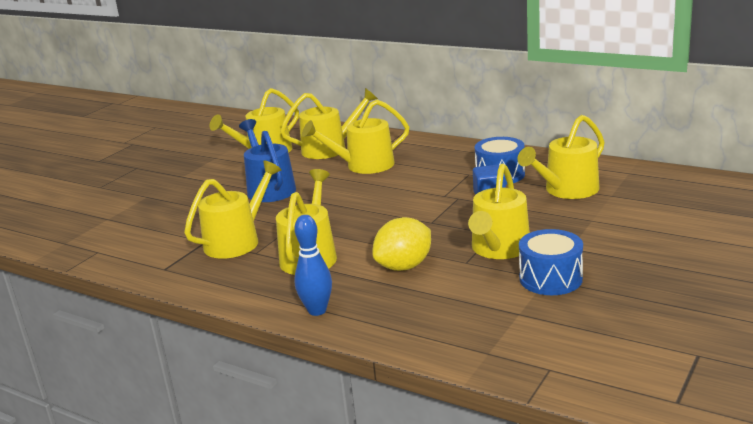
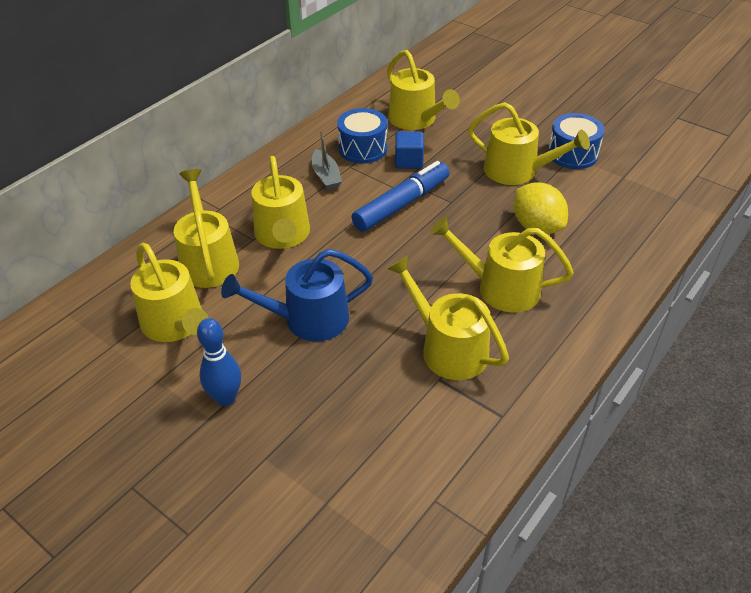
camera: 85 degrees left, 20 degrees up
(317, 310) = (610, 287): blue bowling pin -> blue bowling pin (226, 398)
(419, 202) = (402, 204): none -> blue marker
(449, 167) = (326, 176): none -> grey boat

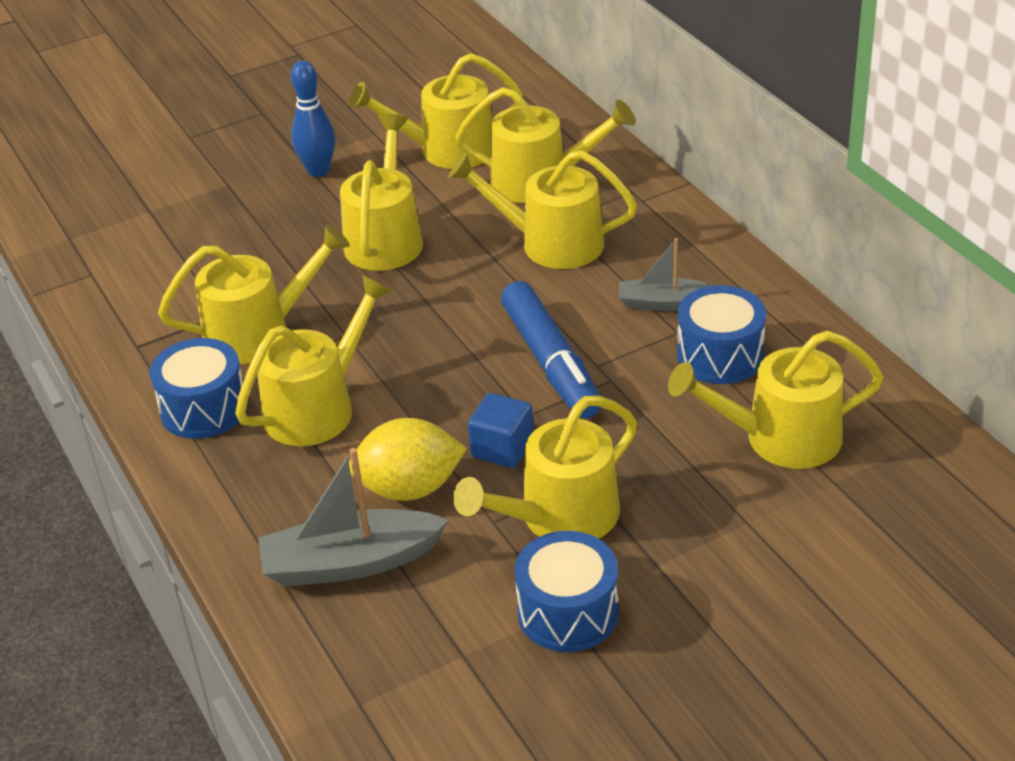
camera: 115 degrees right, 5 degrees down
(308, 319) = (385, 239): blue watering can -> yellow watering can
(409, 161) = (657, 397): blue cube -> blue cube (502, 448)
(538, 344) = (204, 409): none -> blue drum
(603, 230) = (350, 563): none -> grey boat

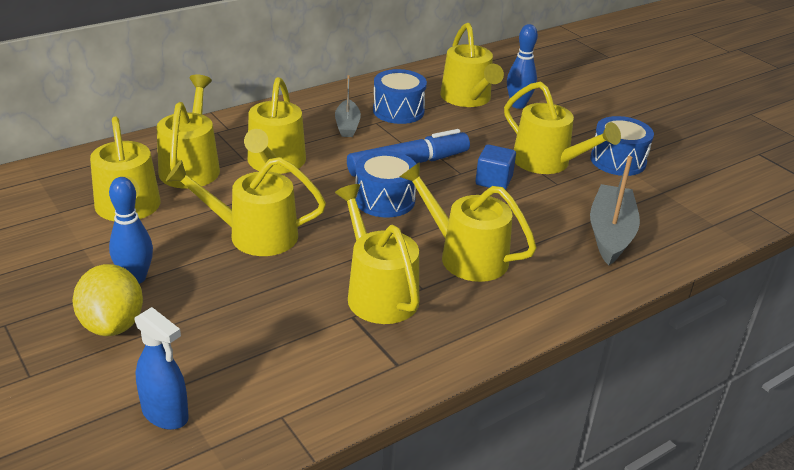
camera: 100 degrees left, 5 degrees down
(117, 210) = (165, 414): none -> blue spray bottle
(204, 409) = (476, 313): blue drum -> blue drum (384, 200)
(350, 563) = (610, 233): grey boat -> grey boat turned 150 degrees counterclockwise
(409, 488) = (538, 213): yellow lemon -> yellow lemon (112, 324)
(767, 502) = (518, 105): none -> blue bowling pin

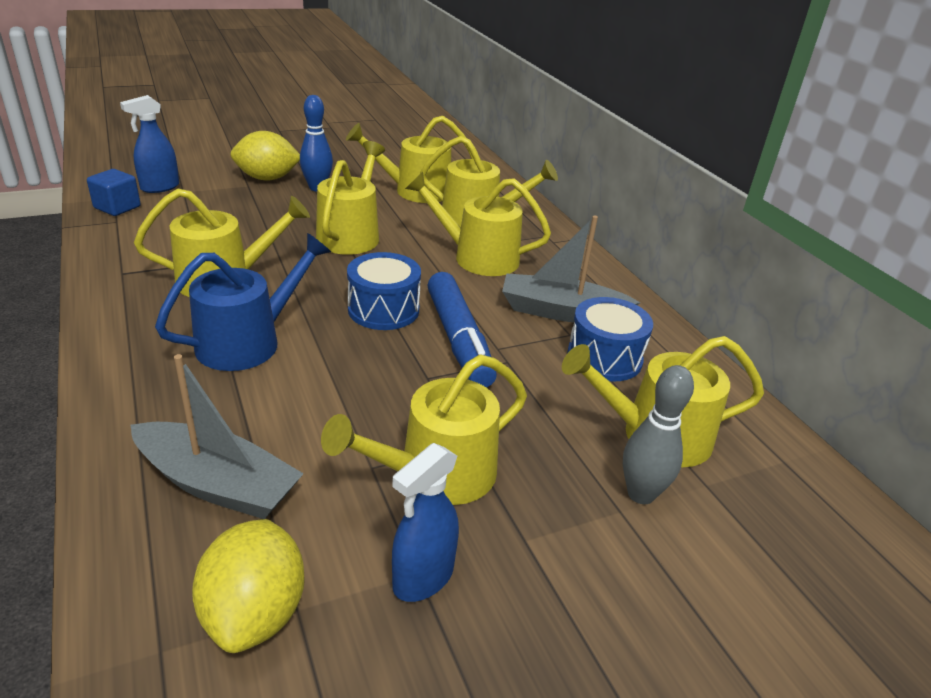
camera: 100 degrees right, 0 degrees up
(347, 125) = (561, 312): grey boat -> grey boat, size x1.61
(466, 256) = (247, 342): yellow watering can -> blue watering can
(493, 181) = (398, 402): blue cube -> blue cube (117, 207)
(518, 105) = (641, 494): blue bowling pin -> grey bowling pin
(618, 161) = (423, 578): blue drum -> blue spray bottle
(674, 203) = (255, 612): none -> yellow lemon

